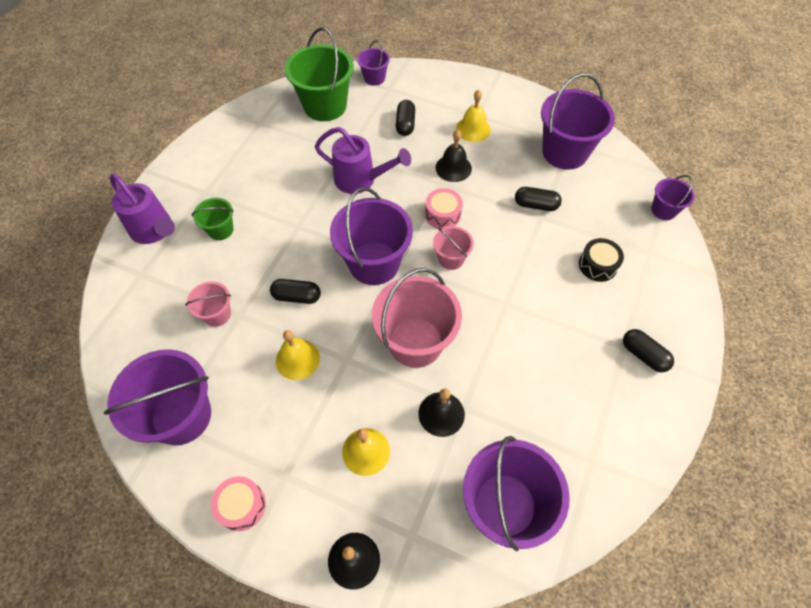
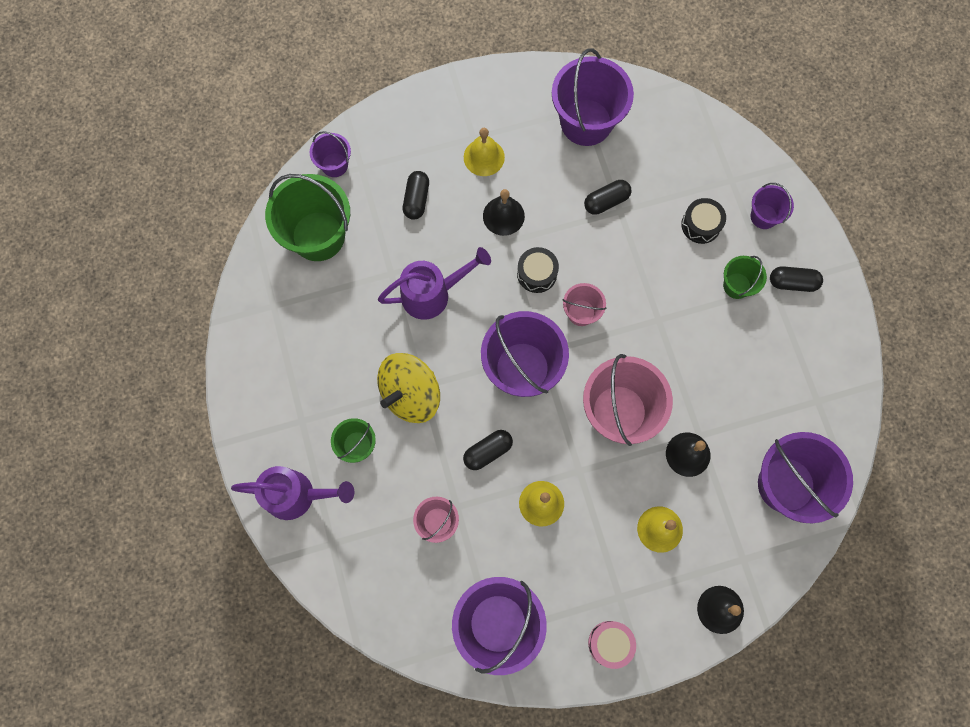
camera: 40 degrees left, 15 degrees up
(285, 225) = (411, 394): none -> yellow spinning top
(405, 124) = (416, 199): black capsule -> black capsule turned 45 degrees clockwise
(443, 214) = (537, 273): pink drum -> black drum
(592, 324) = (737, 285): none -> green bucket
(663, 210) = (712, 125): purple bucket -> purple bucket (763, 216)

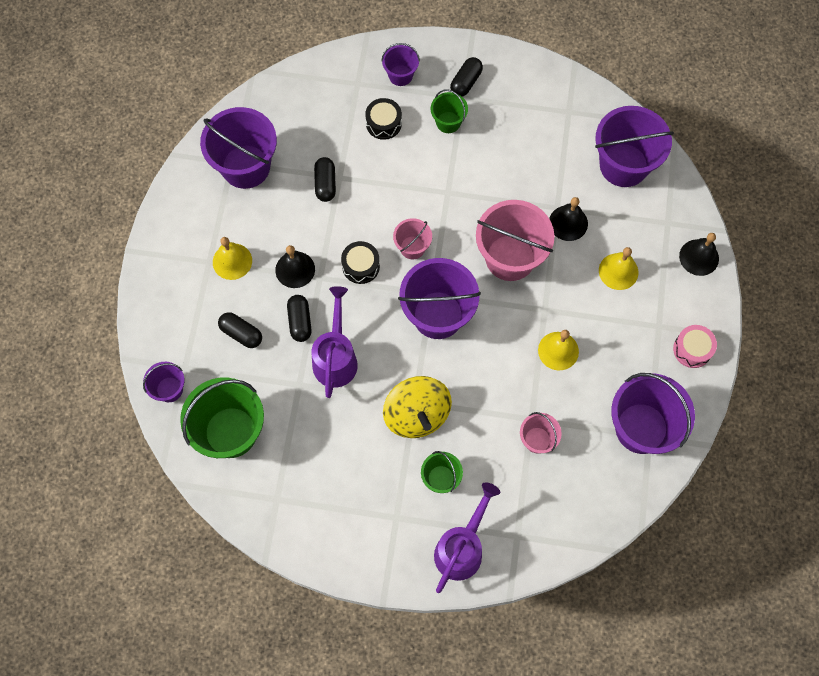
camera: 65 degrees left, 5 degrees down
(488, 451) = (496, 373): black capsule -> black capsule (300, 321)

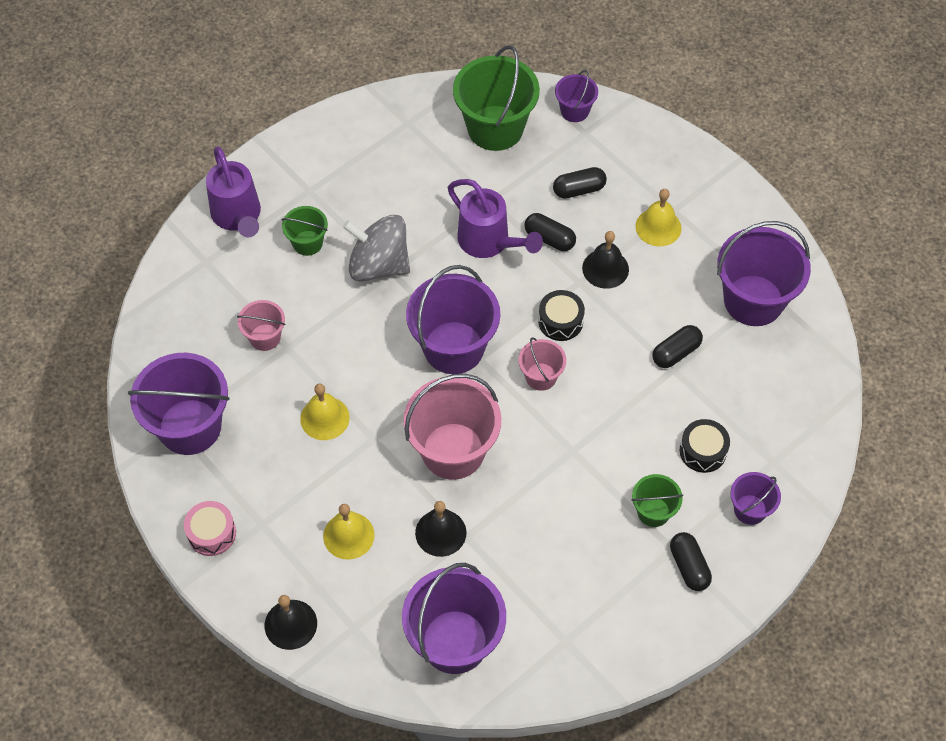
camera: 130 degrees right, 10 degrees down
(325, 184) = (676, 352): black capsule -> black capsule turned 75 degrees counterclockwise
(417, 414) = (379, 265): yellow spinning top -> grey spinning top

